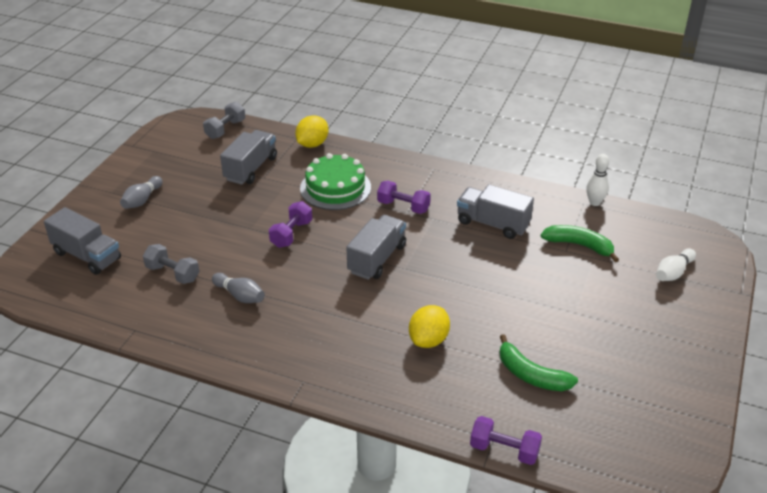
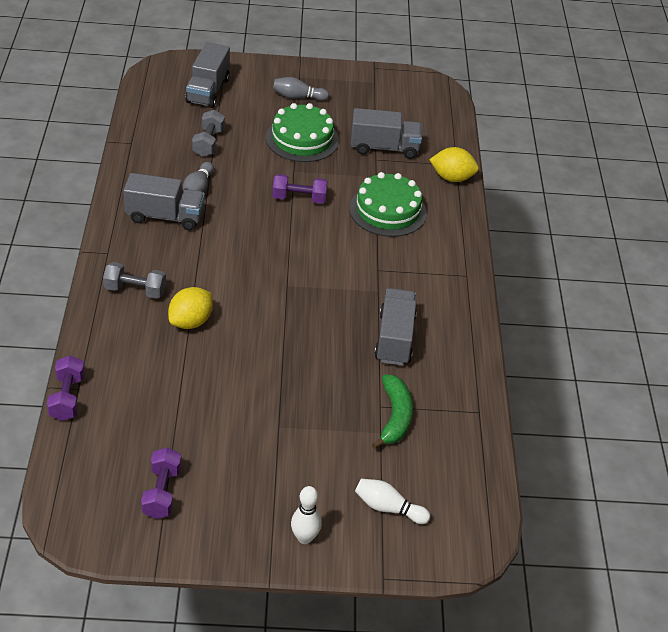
camera: 65 degrees right, 5 degrees up
(207, 212) = (302, 139): none -> green cake
(225, 129) = (438, 115): grey dumbbell -> grey dumbbell (135, 290)
(377, 259) = (291, 263): grey truck -> grey truck (165, 216)
(403, 206) = (385, 265): purple dumbbell -> purple dumbbell (162, 492)
(428, 340) = (190, 322): yellow lemon -> yellow lemon turned 60 degrees counterclockwise
(531, 375) = (171, 403): green banana -> none
(594, 202) = (485, 422): white bowling pin -> white bowling pin (304, 538)

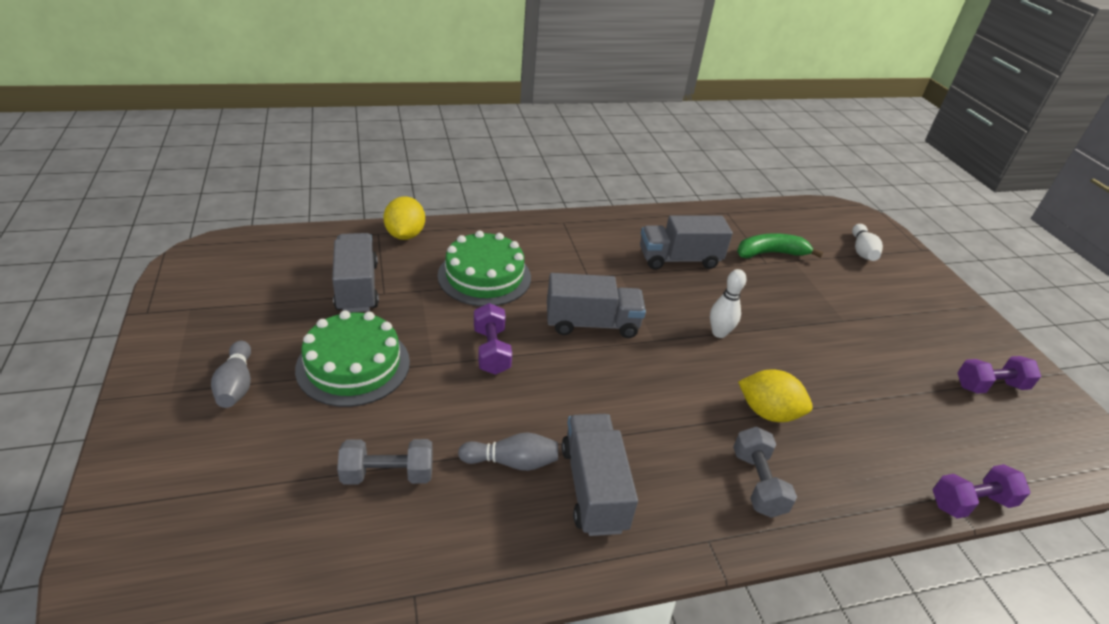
camera: 105 degrees left, 5 degrees down
(208, 90) = (219, 511): grey truck -> grey truck (592, 323)
(304, 538) = (934, 290): white bowling pin -> white bowling pin (719, 333)

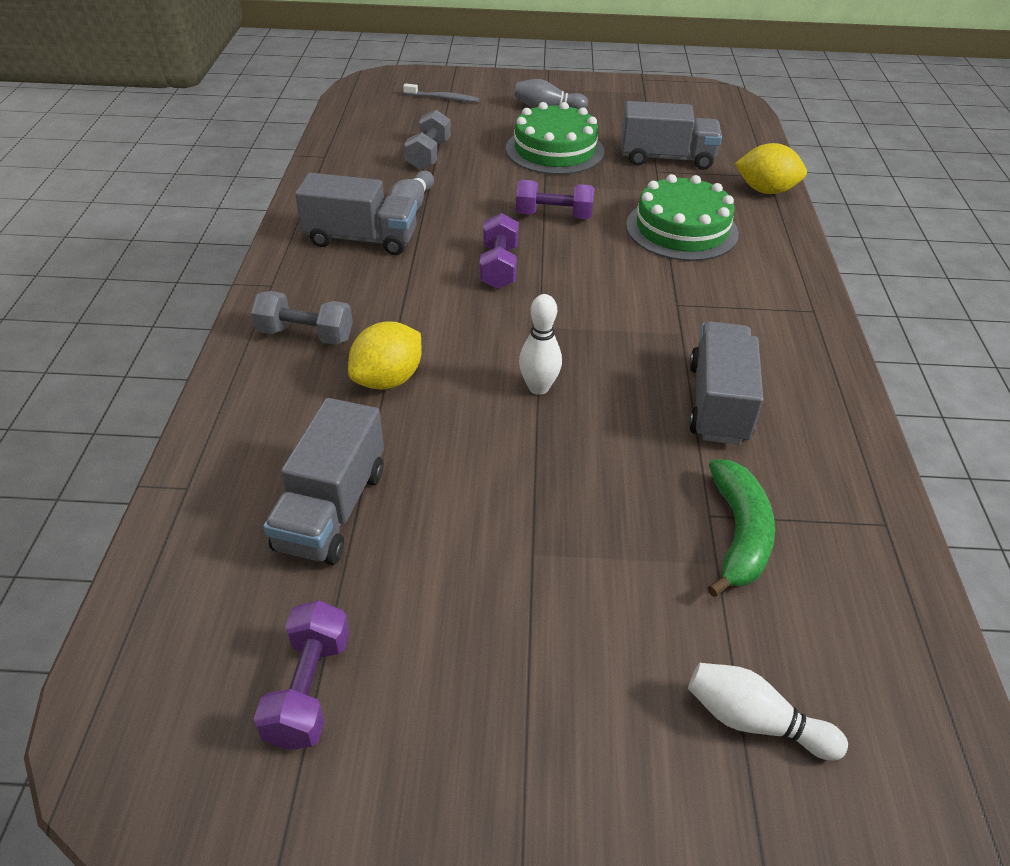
camera: 110 degrees right, 5 degrees up
(203, 499) = (443, 98): none -> grey toothbrush
(592, 323) = (581, 286): grey truck -> grey truck (332, 509)
(971, 502) = (165, 504): purple dumbbell -> purple dumbbell (499, 267)

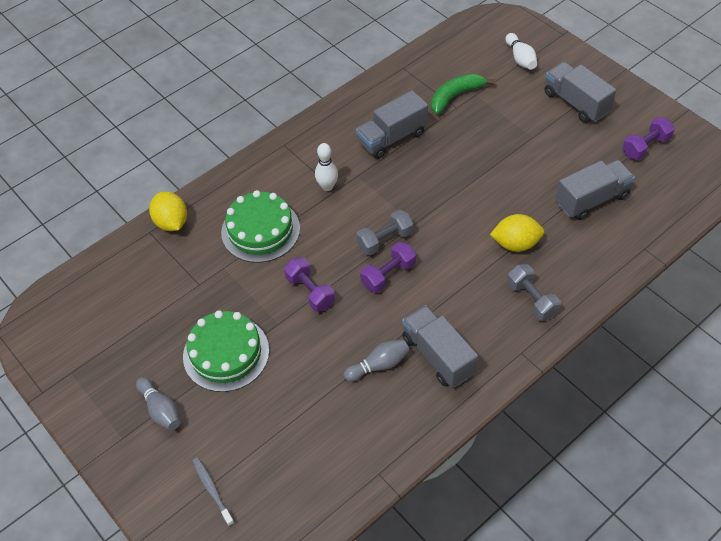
camera: 130 degrees left, 10 degrees up
(428, 155) = (309, 414): grey dumbbell -> grey dumbbell (385, 240)
(538, 387) = (454, 194): white bowling pin -> white bowling pin (327, 186)
(666, 158) = (175, 290): grey truck -> grey truck (576, 103)

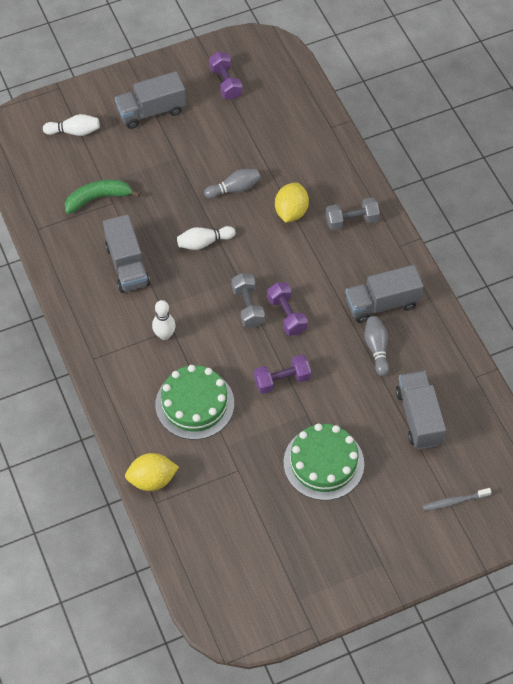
camera: 75 degrees left, 5 degrees up
(161, 409) = (364, 527): grey bowling pin -> grey bowling pin (234, 189)
(444, 185) = (204, 242): none -> white bowling pin
(455, 96) = (98, 198): green banana -> green banana turned 90 degrees clockwise
(591, 199) = (266, 142): grey truck -> grey truck (418, 417)

